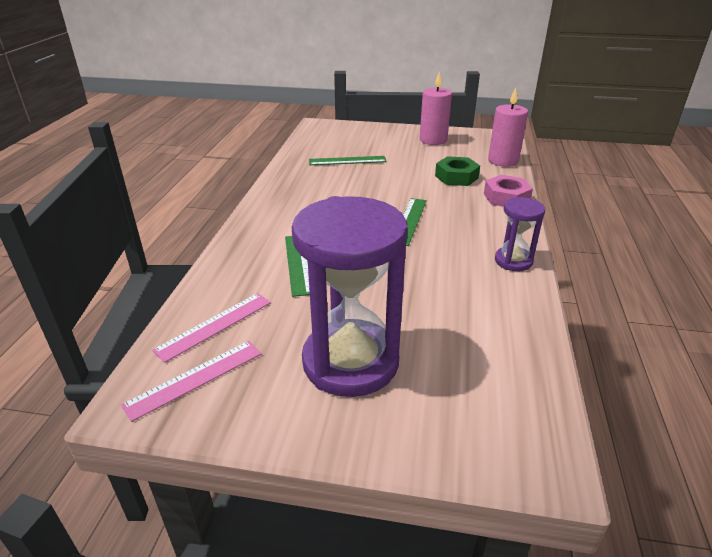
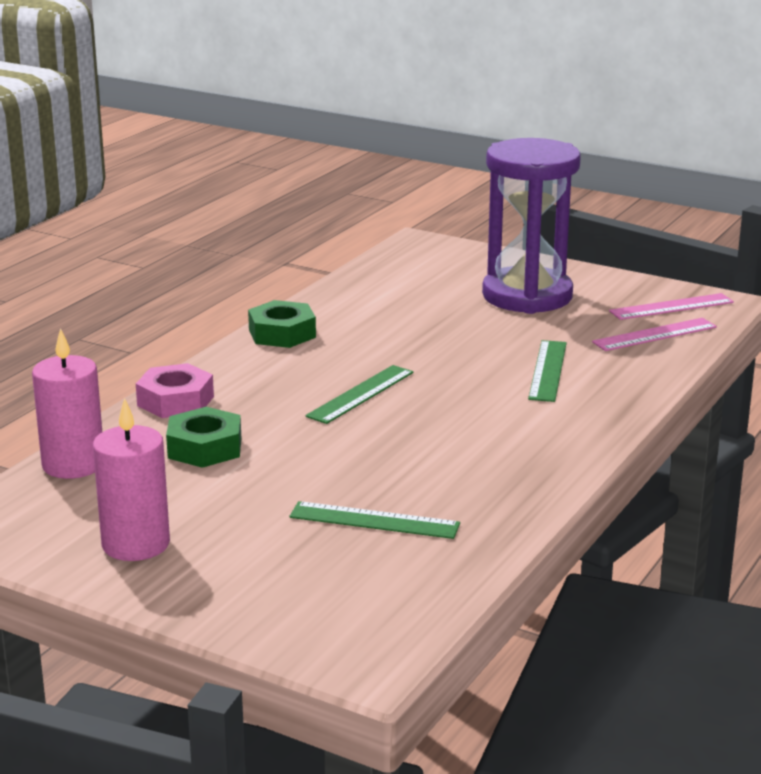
camera: 160 degrees left, 10 degrees down
(513, 261) = (282, 333): purple hourglass -> green nut

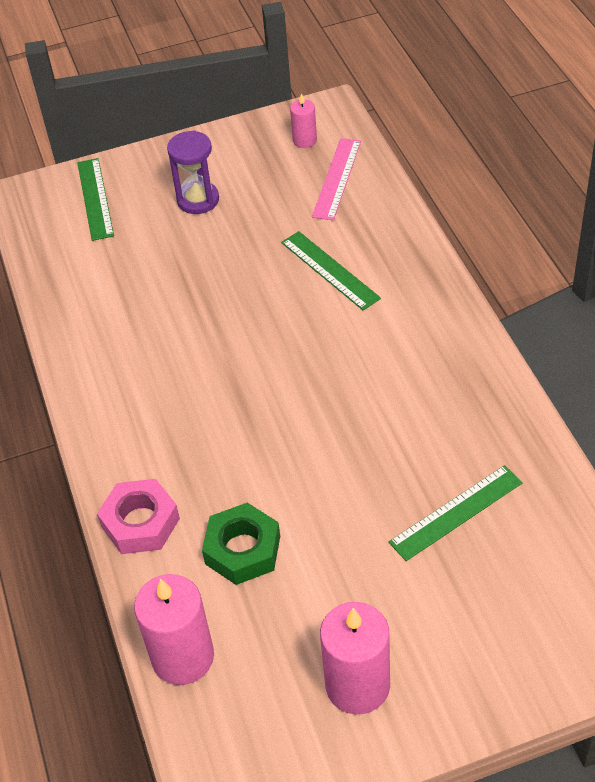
camera: 45 degrees left, 25 degrees up
(282, 333) = (94, 382): green nut -> none
(361, 394) = (254, 398): green ruler -> green ruler (95, 198)
(527, 296) = (198, 200): purple hourglass -> purple hourglass, size x0.49
(671, 307) = (304, 140): pink ruler -> pink candle

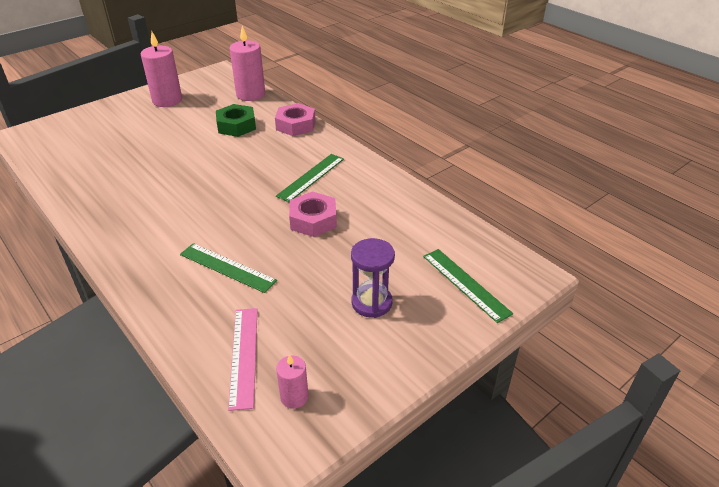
camera: 155 degrees right, 10 degrees down
(207, 312) = (313, 220): none -> pink nut
(456, 512) = (119, 157): green ruler -> green ruler (311, 177)

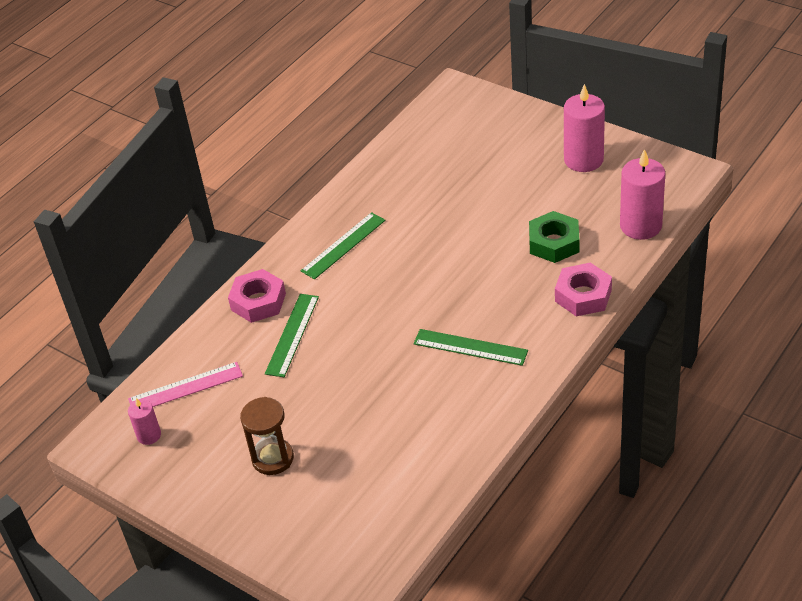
camera: 80 degrees right, 5 degrees up
(313, 220) = (388, 374): pink nut -> pink nut (258, 301)
(371, 303) = (272, 458): purple hourglass -> brown hourglass
(465, 284) = (322, 531): green ruler -> green ruler (343, 245)

